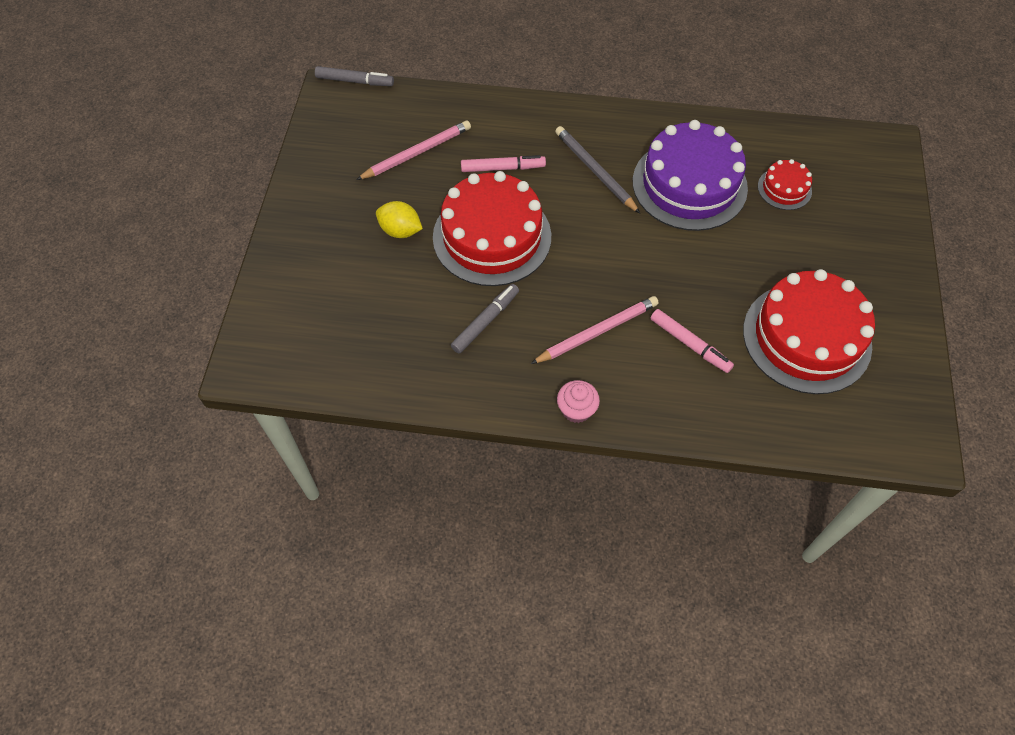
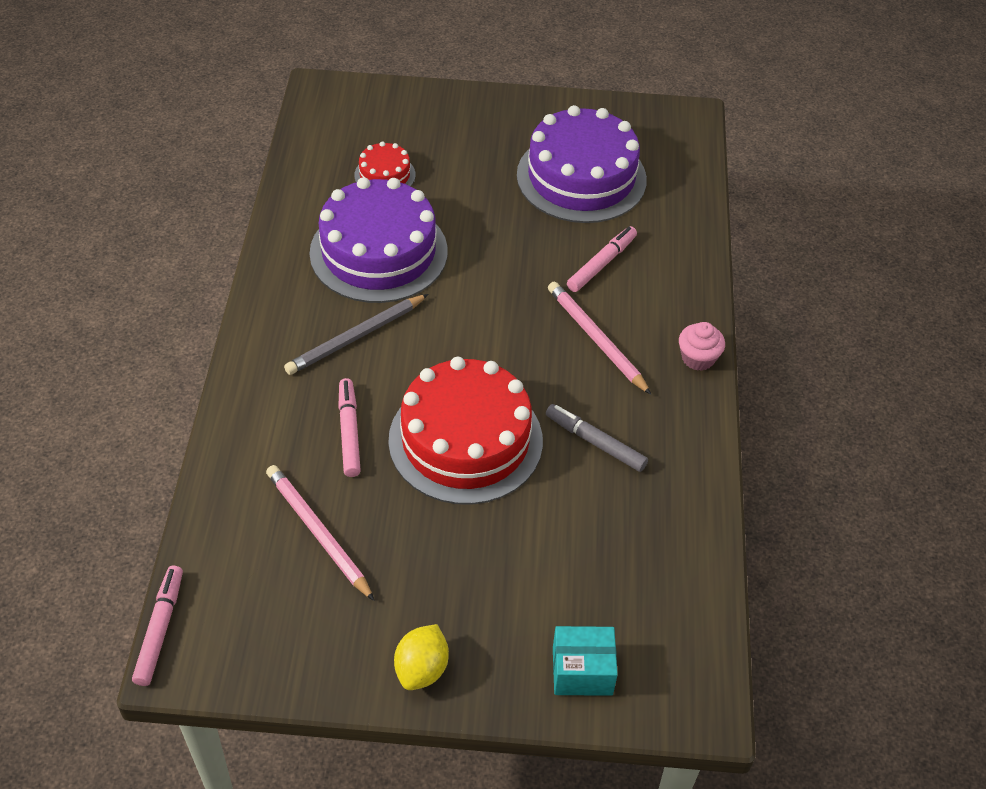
camera: 95 degrees left, 10 degrees down
(285, 296) = (582, 671): none -> turquoise box
(355, 81) = (160, 629): grey marker -> pink marker
(400, 231) = (460, 542): yellow lemon -> yellow lemon (422, 669)
(806, 337) = (581, 177): red cake -> purple cake

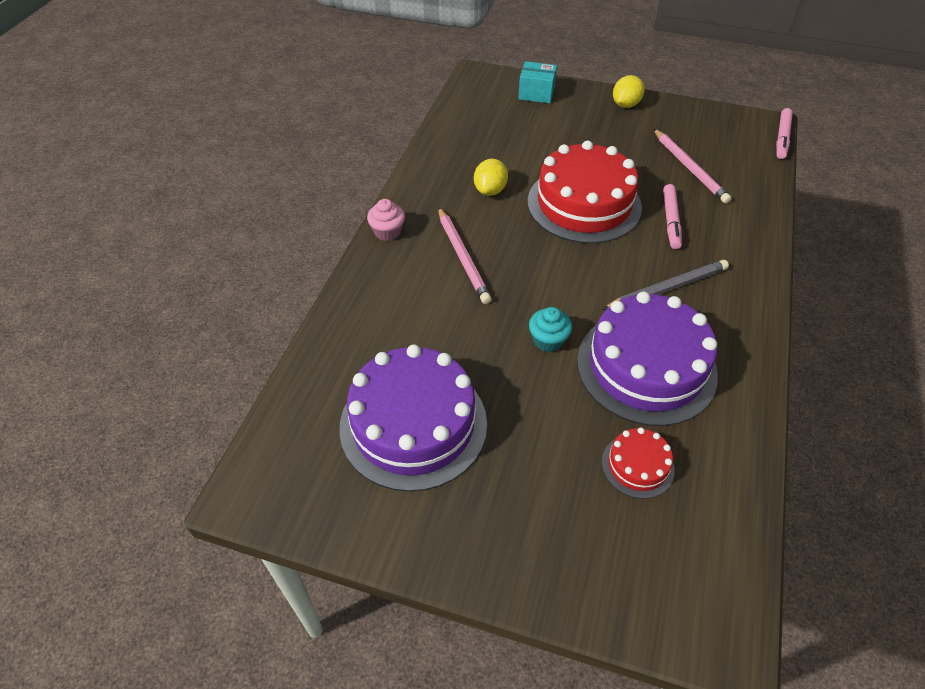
camera: 165 degrees left, 0 degrees up
(479, 262) = (548, 340): none -> turquoise cupcake
(595, 442) = (490, 190): grey marker -> yellow lemon
(602, 264) = (431, 321): pink marker -> none

